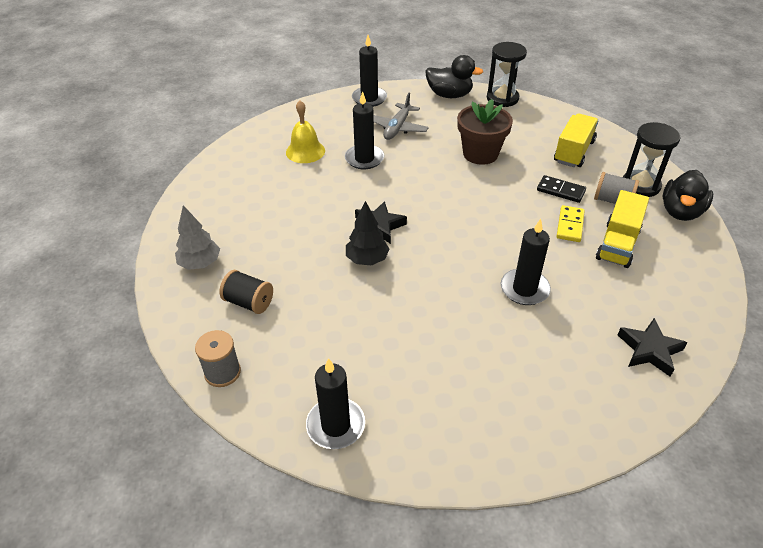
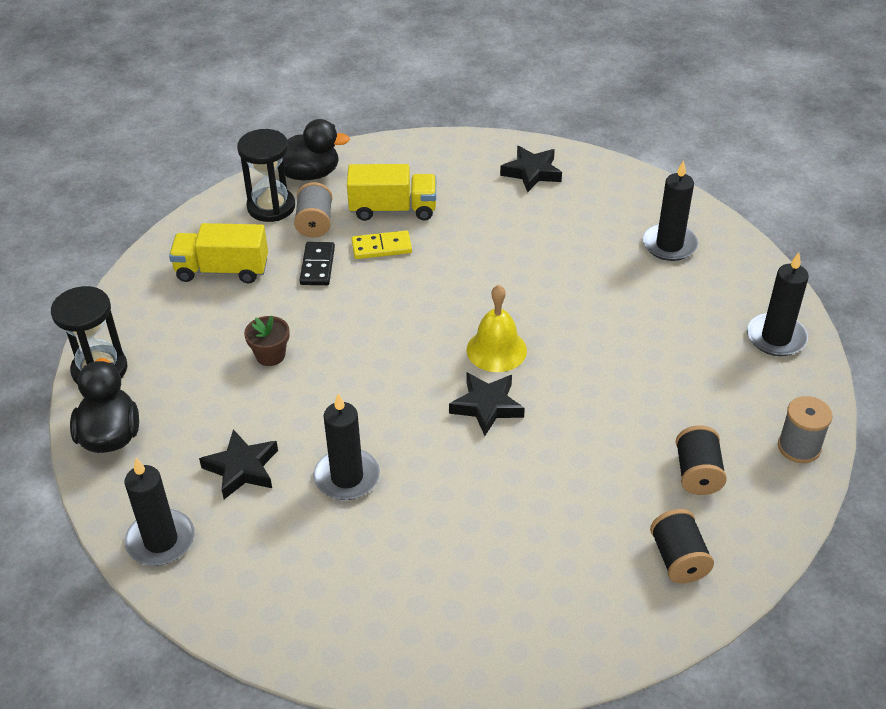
camera: 115 degrees left, 0 degrees up
(200, 263) = (678, 559): grey tree -> black spool
(305, 151) = (364, 561): yellow bell -> yellow bell (496, 350)
(367, 259) = (553, 395): black tree -> none
(397, 128) = (242, 468): grey plane -> black star
(480, 154) = (270, 355): brown flower pot -> brown flower pot, size x0.55
(524, 289) = (509, 260): black candle -> black candle (669, 245)

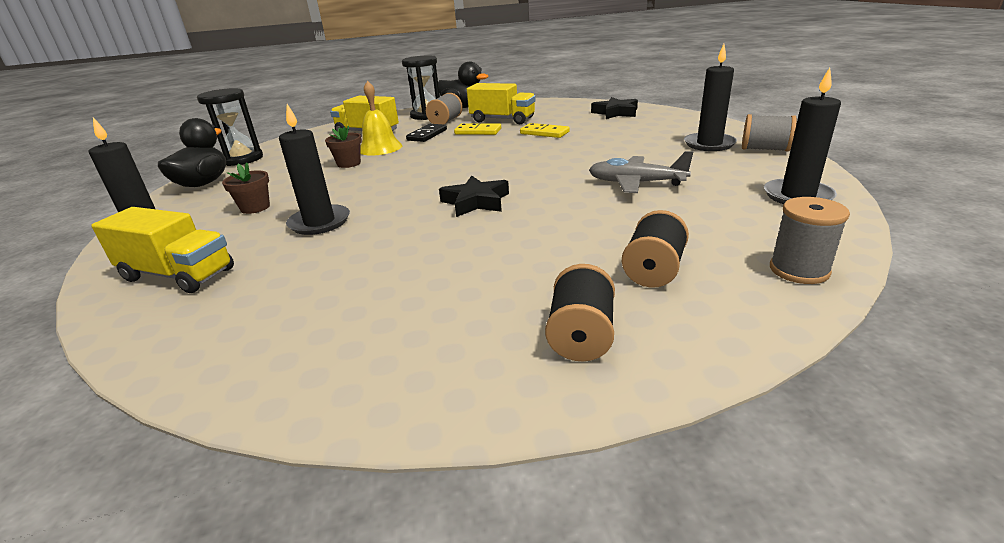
camera: 25 degrees right, 15 degrees down
(242, 468) = (255, 208): black star -> brown flower pot
(279, 588) = (178, 275): none -> yellow truck
(471, 240) = (544, 133): none -> yellow domino
(496, 350) = (514, 177): yellow bell -> yellow bell (380, 148)
(628, 340) = (636, 183): none -> grey plane
(727, 249) = (764, 149): none -> grey spool

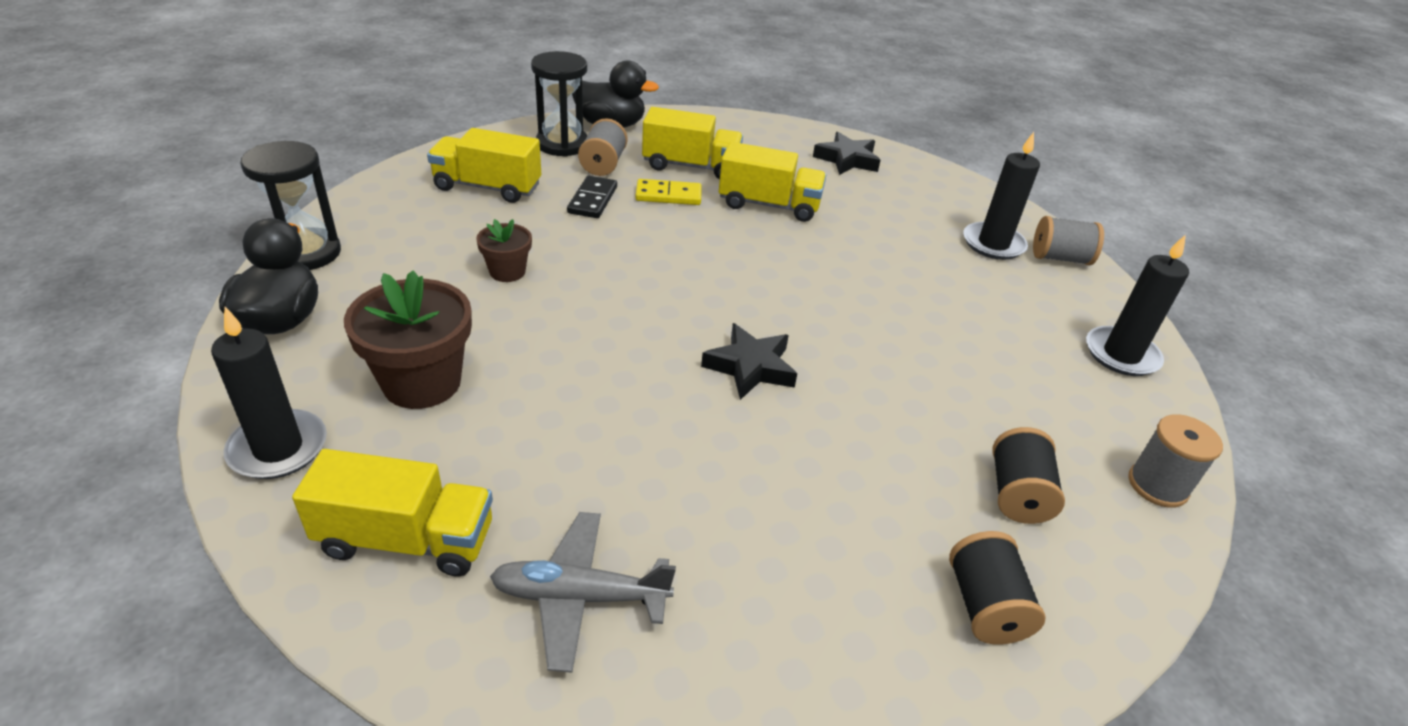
camera: 20 degrees left, 10 degrees up
(255, 208) = (422, 382): brown flower pot -> brown flower pot, size x1.82
(319, 222) = (550, 416): black candle -> none
(380, 148) = (535, 231): yellow bell -> none
(544, 133) = (769, 205): yellow domino -> yellow truck
(636, 183) = (936, 327): grey plane -> grey plane (580, 596)

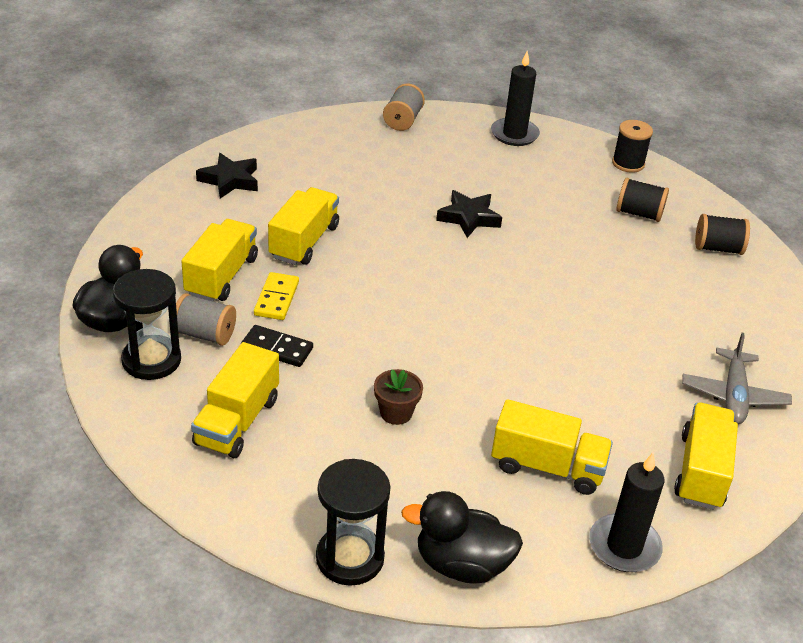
camera: 80 degrees left, 0 degrees up
(422, 382) = (547, 467): brown flower pot -> yellow truck
(750, 367) = (527, 293): black star -> black star (469, 218)
(993, 244) = (380, 144): black candle -> none
(1157, 485) = (628, 163): grey spool -> black spool

